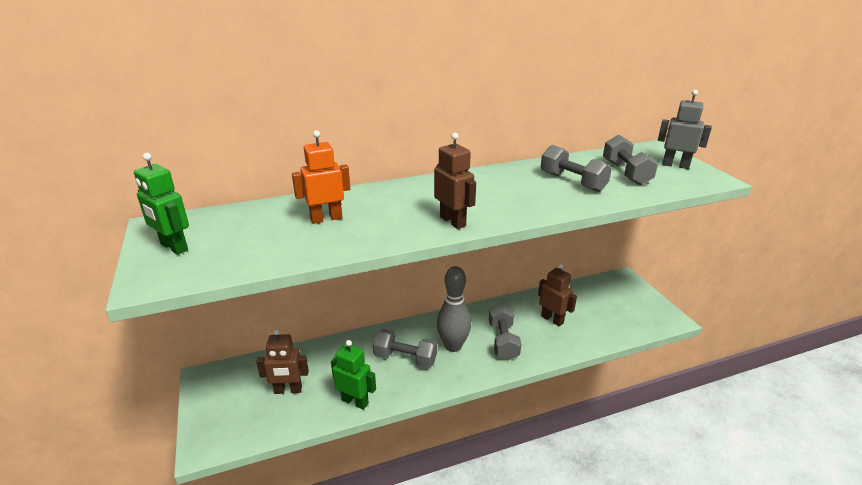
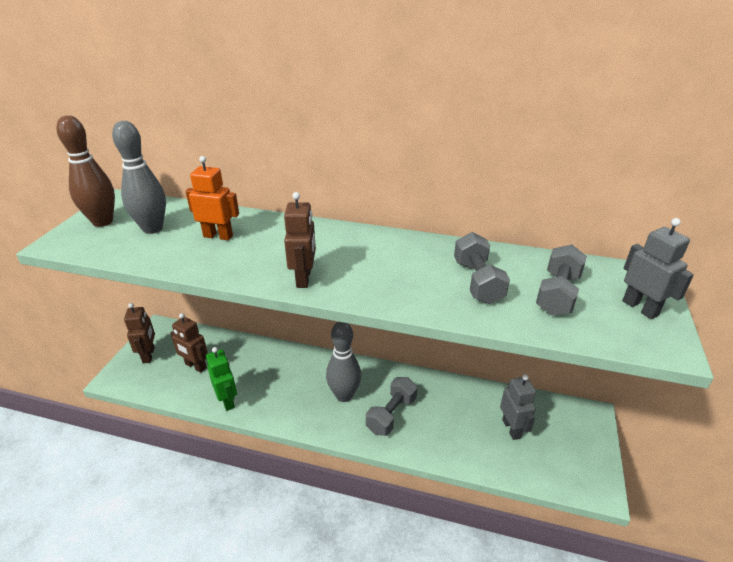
camera: 35 degrees right, 5 degrees up
(174, 247) = (103, 222): green robot -> brown bowling pin
(245, 234) = (152, 228): none -> grey bowling pin
(405, 359) = (296, 386): grey dumbbell -> none
(552, 319) = (461, 418): brown robot -> brown robot (149, 355)
(589, 310) = (511, 429): none -> grey robot

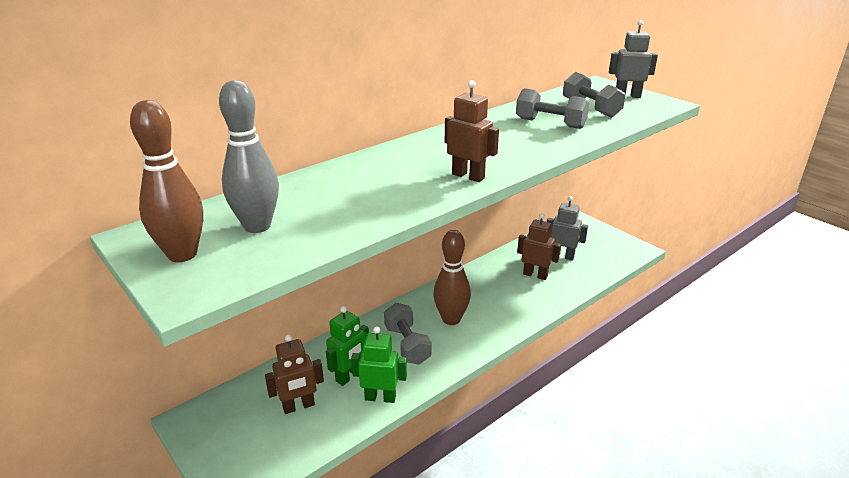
camera: 55 degrees left, 5 degrees down
(149, 355) = (229, 443): brown robot -> brown robot (535, 275)
(218, 236) = (334, 195): orange robot -> none
(239, 374) = (349, 376): none -> green robot
(344, 395) = (451, 319): grey bowling pin -> brown bowling pin
(391, 414) = (497, 303): grey dumbbell -> grey dumbbell (407, 345)

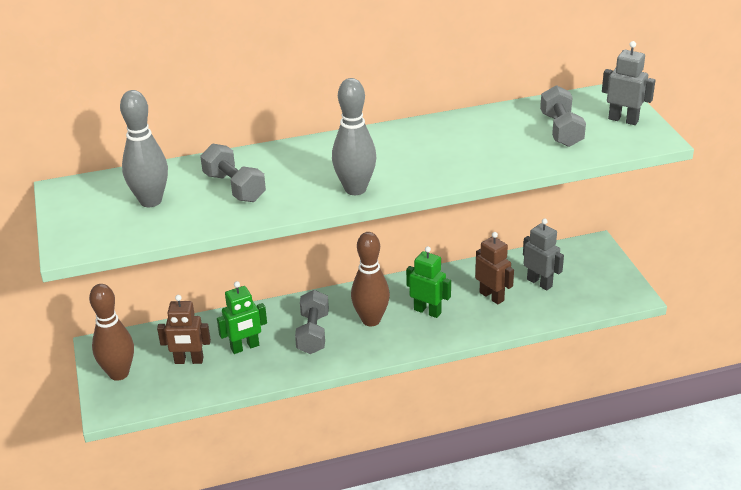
camera: 25 degrees right, 5 degrees up
(182, 254) = (85, 214): brown bowling pin -> brown bowling pin (119, 373)
(380, 397) = (259, 373): green robot -> green robot (427, 311)
(468, 176) = (355, 189): brown robot -> grey bowling pin
(550, 123) = (496, 142): grey dumbbell -> grey dumbbell (234, 187)

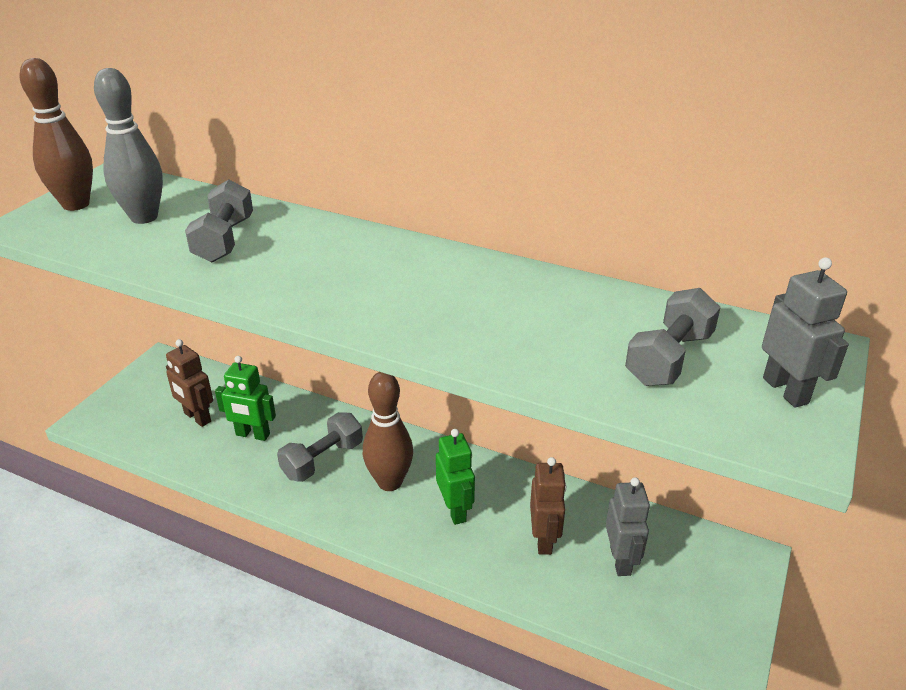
camera: 40 degrees right, 0 degrees up
(119, 373) = (138, 394): brown bowling pin -> brown bowling pin (76, 204)
(355, 189) = (319, 301): grey bowling pin -> none

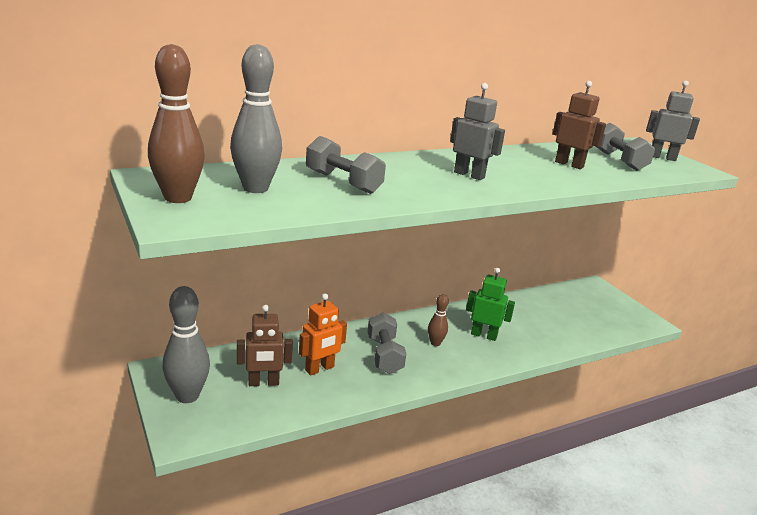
camera: 55 degrees left, 10 degrees down
(140, 393) = (187, 396): none -> grey bowling pin
(252, 435) = (320, 369): green robot -> orange robot
(389, 482) = (435, 343): brown bowling pin -> brown bowling pin, size x0.54
(544, 540) = (534, 323): brown robot -> brown robot (569, 164)
(620, 560) = (568, 312): grey robot -> grey robot (469, 175)

